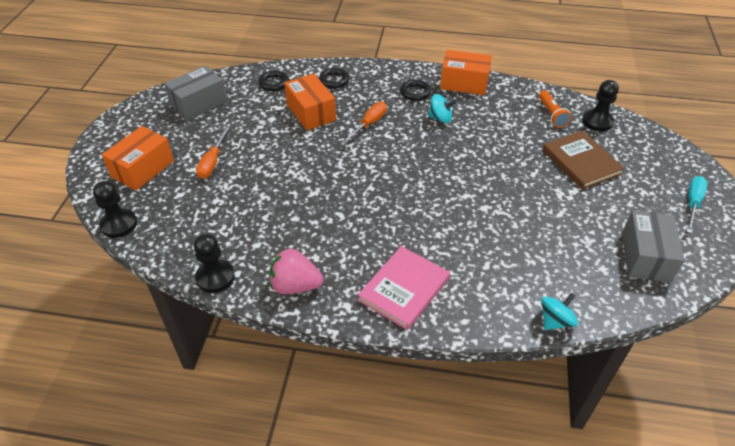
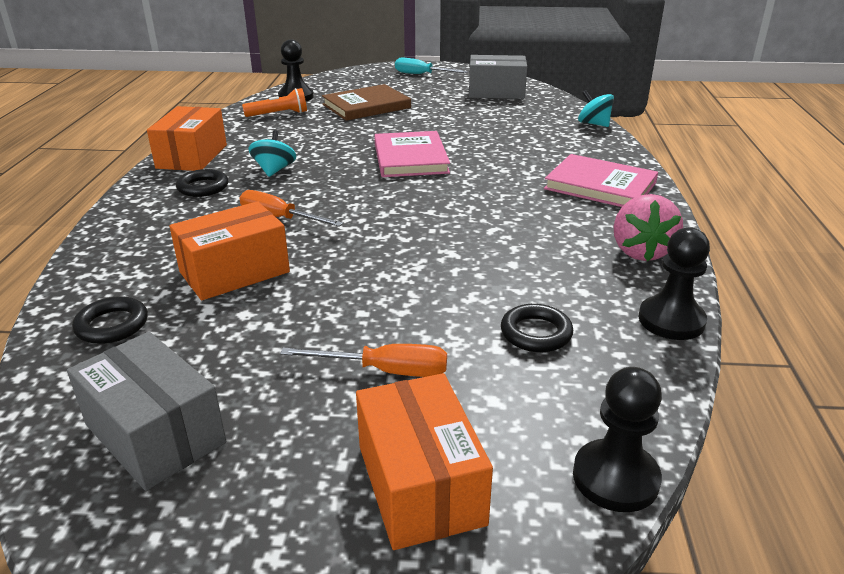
camera: 95 degrees left, 15 degrees down
(142, 169) = (420, 484): orange box -> orange box turned 45 degrees clockwise
(334, 80) = (136, 256): black ring -> black ring (536, 333)
(462, 183) = (410, 158): none -> pink book

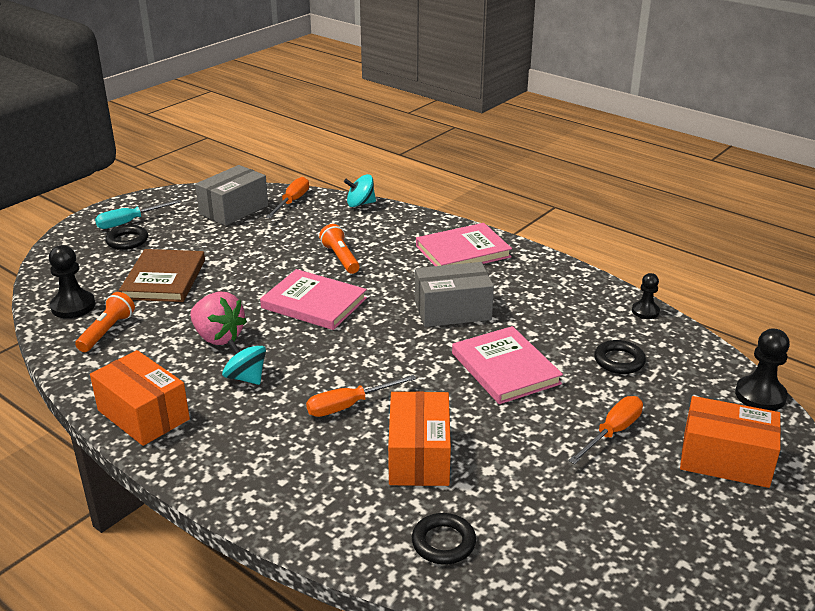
camera: 55 degrees left, 0 degrees up
(155, 433) = (607, 551): grey box -> grey box (452, 310)
(203, 187) = (231, 428): black ring -> black ring (127, 241)
(427, 269) = (505, 368): none -> pink book
(494, 145) = (340, 258): none -> orange flashlight
(545, 103) = (292, 202): none -> orange screwdriver
(640, 251) = (564, 282): pink strawberry -> pink strawberry (218, 337)
(671, 320) = (645, 311): black pawn -> black pawn, size x0.63

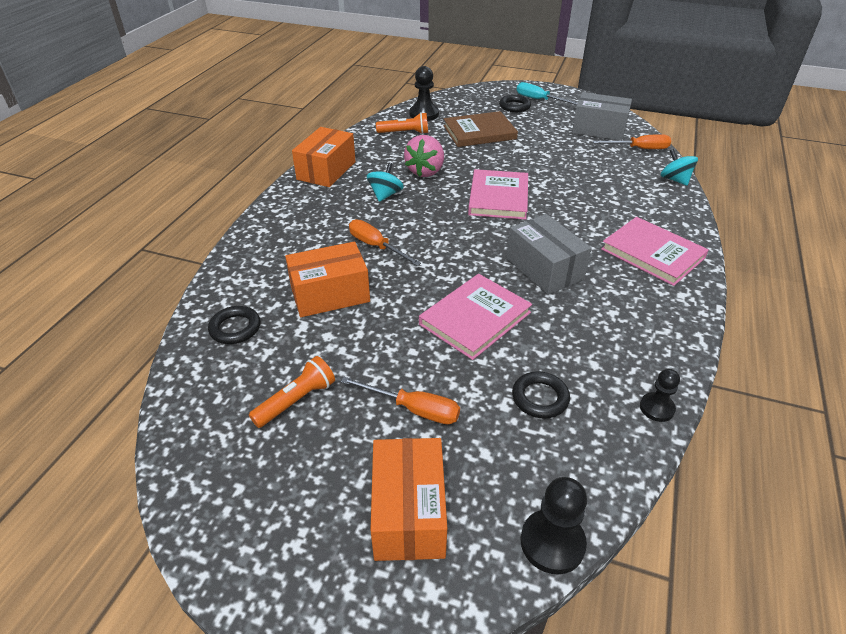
camera: 70 degrees right, 10 degrees up
(340, 258) = (575, 192): orange flashlight -> orange flashlight (296, 400)

